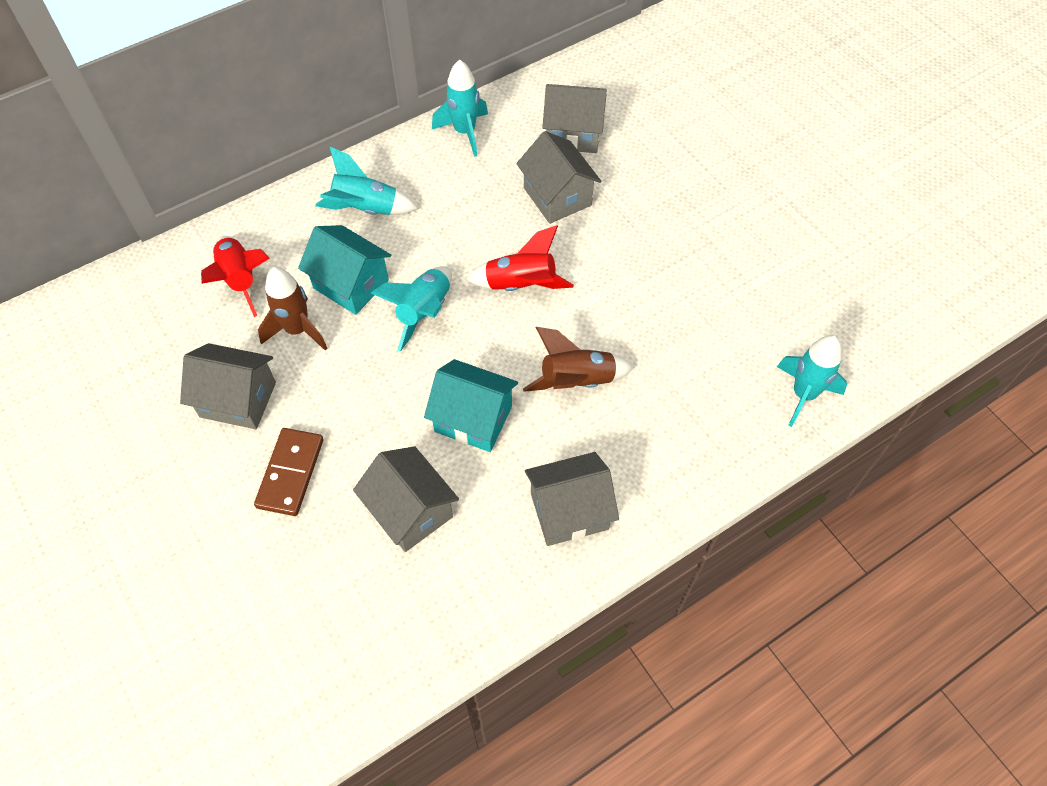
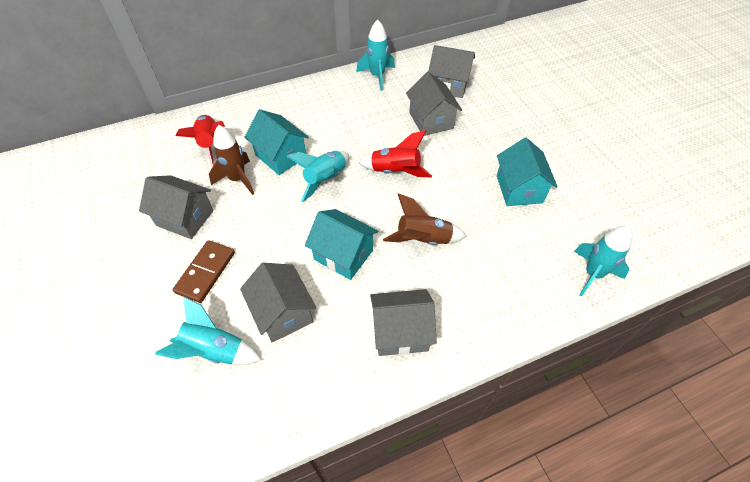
camera: 10 degrees right, 5 degrees down
(365, 209) = (302, 112): turquoise rocket -> turquoise rocket (214, 351)
(695, 287) = (519, 189): none -> turquoise house

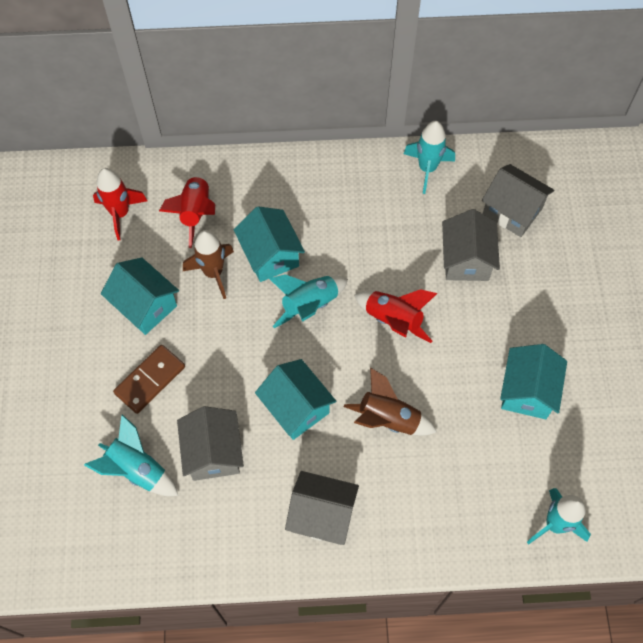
camera: 20 degrees right, 10 degrees up
(145, 160) = (120, 213): none -> red rocket
(185, 218) = (145, 306): grey house -> turquoise house

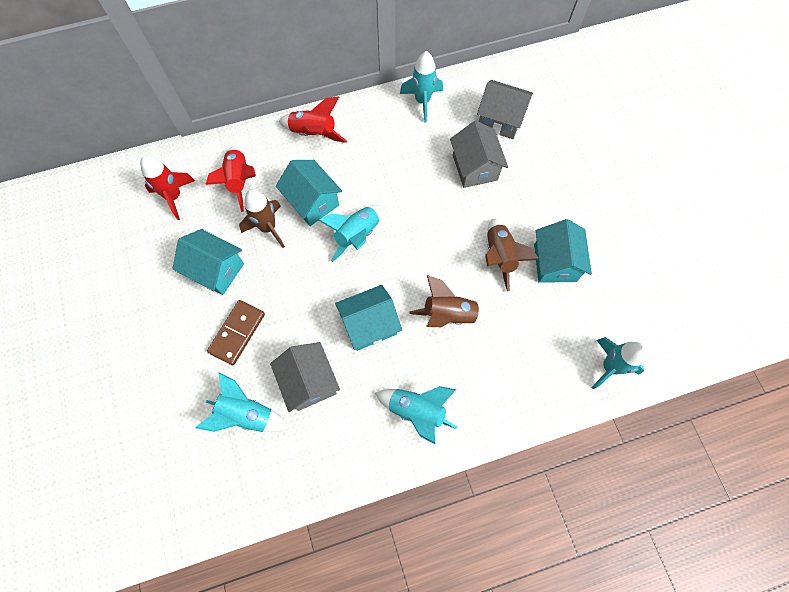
camera: 15 degrees left, 5 degrees up
(296, 408) = (369, 325): turquoise house -> turquoise house turned 60 degrees counterclockwise
(322, 515) = (416, 411): grey house -> turquoise rocket
(393, 320) = (430, 231): red rocket -> red rocket (314, 133)
(465, 368) = (500, 256): none -> brown rocket

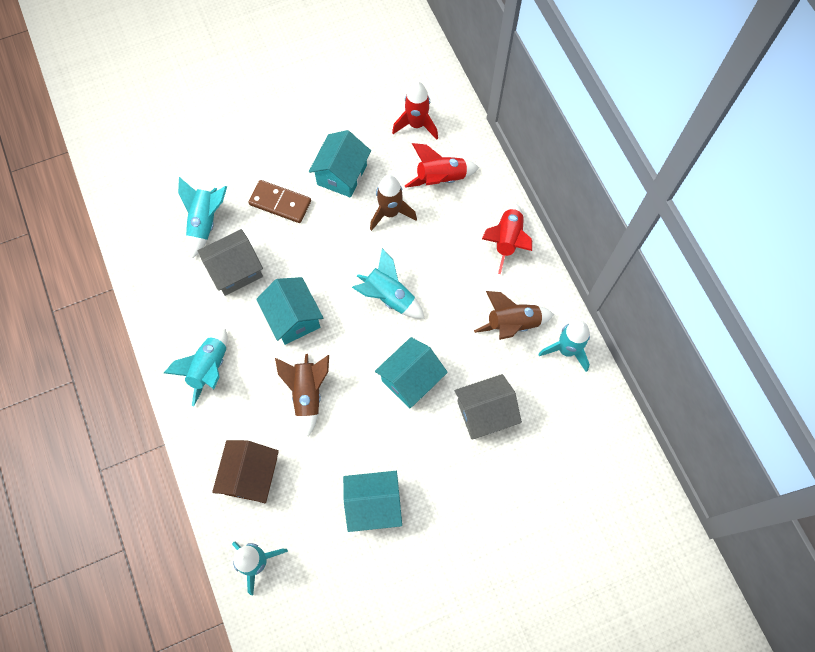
camera: 85 degrees right, 0 degrees up
(312, 202) = (423, 250): turquoise house -> turquoise house (411, 379)
(500, 120) = (554, 440): grey house -> none
(500, 256) = (377, 444): brown rocket -> brown rocket (512, 324)
(528, 370) = (251, 476): none -> brown house

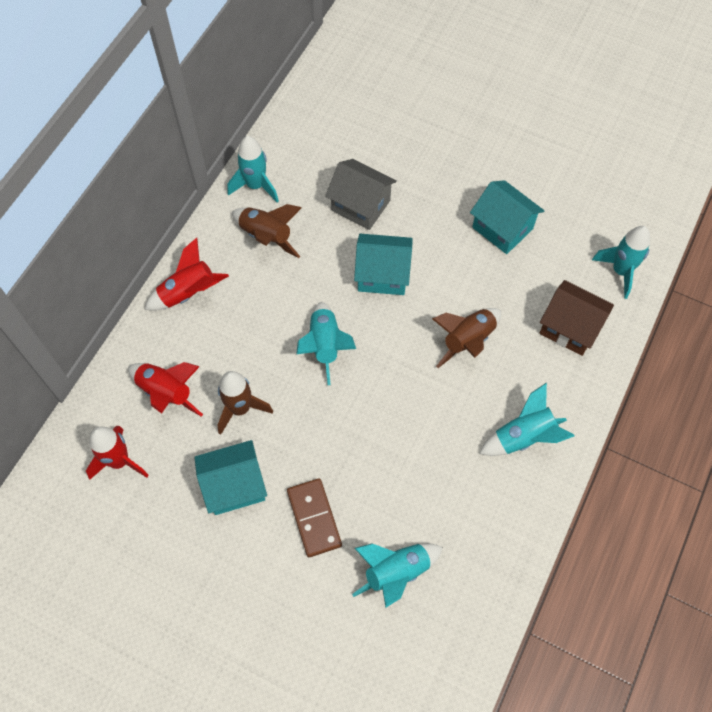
camera: 130 degrees left, 5 degrees down
(235, 270) = (418, 497): grey house -> none
(251, 476) = (569, 328): brown house -> brown house turned 60 degrees clockwise
(293, 318) = (415, 407): turquoise house -> none

